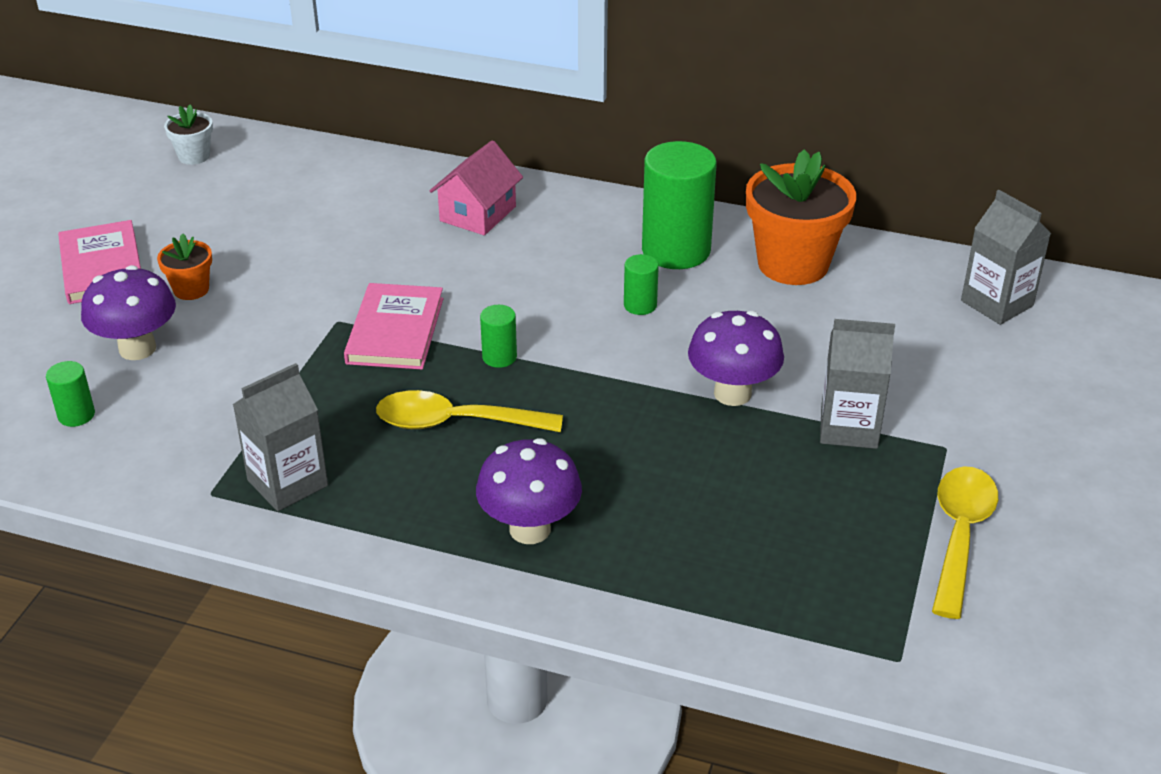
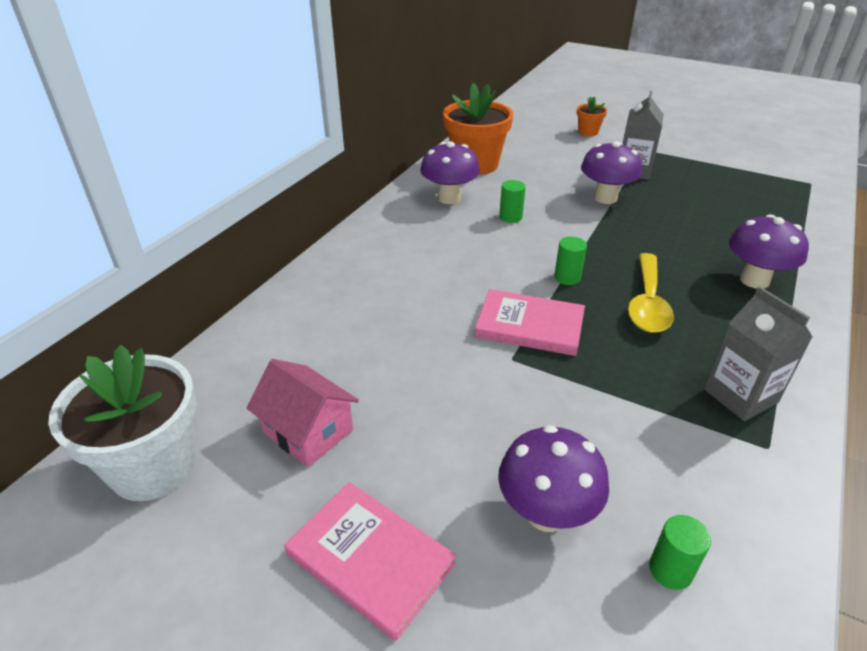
camera: 80 degrees left, 0 degrees up
(101, 266) = (370, 559): pink book -> pink book turned 45 degrees clockwise
(191, 289) = (440, 466): orange flower pot -> orange flower pot (588, 132)
(194, 156) = (153, 467): white flower pot -> white flower pot, size x2.07
(478, 214) = (370, 273): pink house -> pink house (308, 431)
(676, 250) = (449, 198): green cylinder -> purple mushroom
(959, 535) = (713, 157): yellow spoon -> none
(997, 303) = (524, 121): grey carton -> none

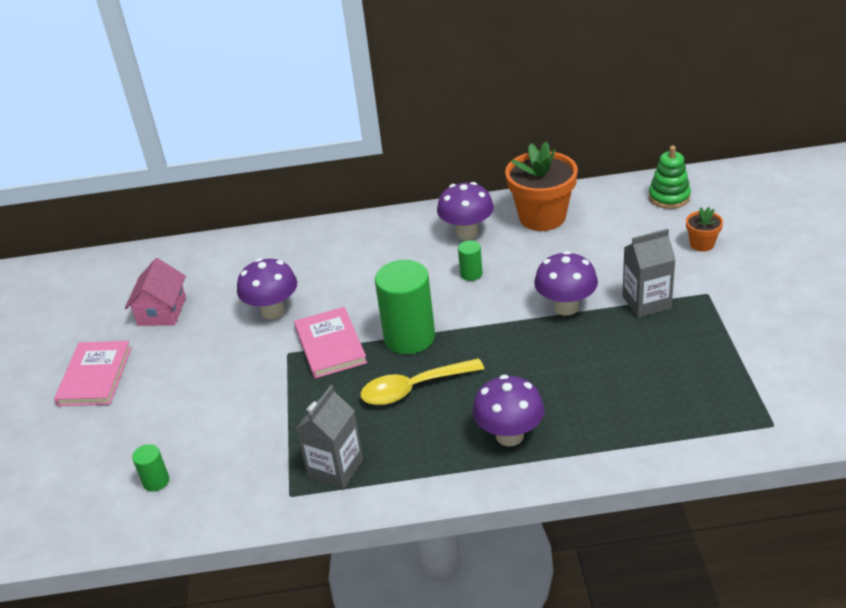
camera: 60 degrees right, 0 degrees up
(153, 467) = (103, 280): white flower pot -> none
(519, 121) = (669, 197): none -> green stacking toy
(546, 513) = (164, 421): purple mushroom -> purple mushroom (273, 311)
(567, 277) = (409, 337): green cylinder -> green cylinder, size x2.17

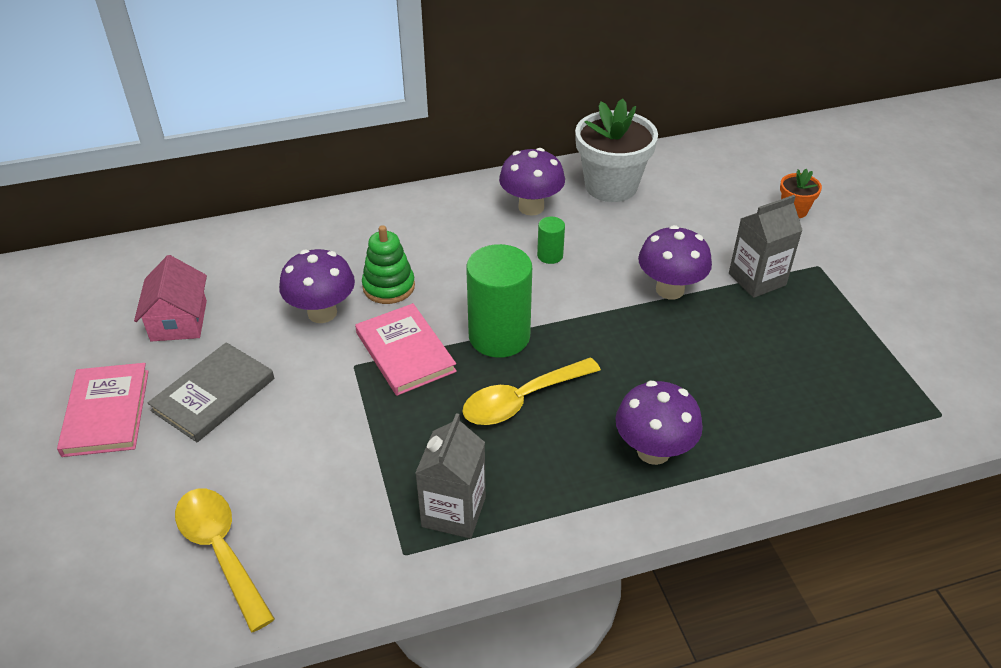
camera: 15 degrees left, 5 degrees up
(156, 481) = (221, 551): green cylinder -> yellow spoon
(176, 368) = (214, 395): none -> grey book
(542, 217) = (611, 186): orange flower pot -> white flower pot
(669, 197) = (741, 159): green stacking toy -> green stacking toy (389, 286)

